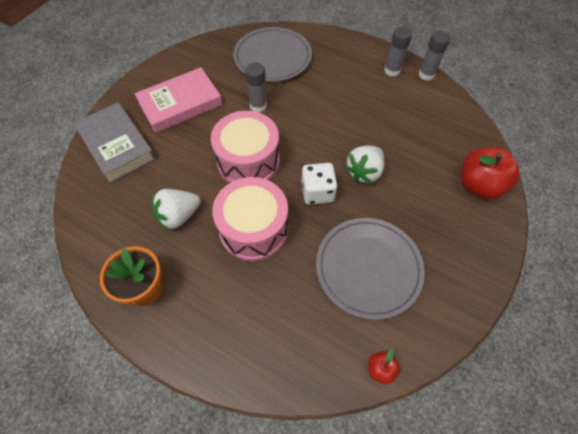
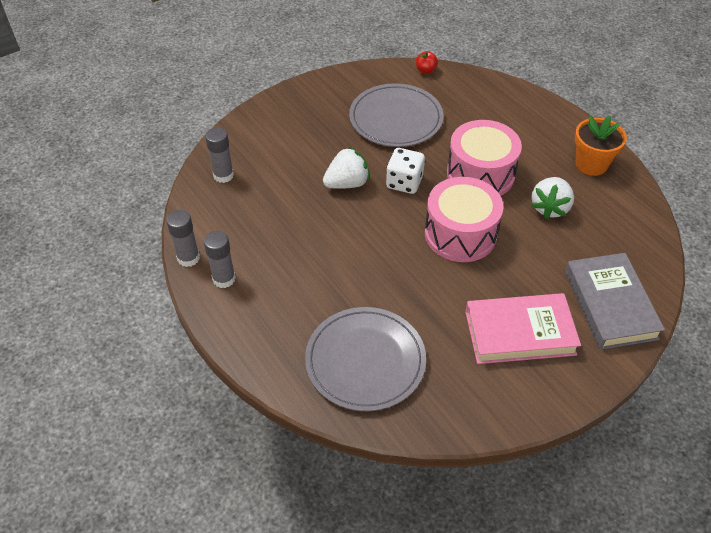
camera: 155 degrees left, 10 degrees down
(179, 216) = (550, 208): white strawberry -> white strawberry turned 120 degrees clockwise
(258, 106) = (420, 294): grey glue stick -> grey glue stick (223, 175)
(479, 185) = (250, 138): red apple -> none

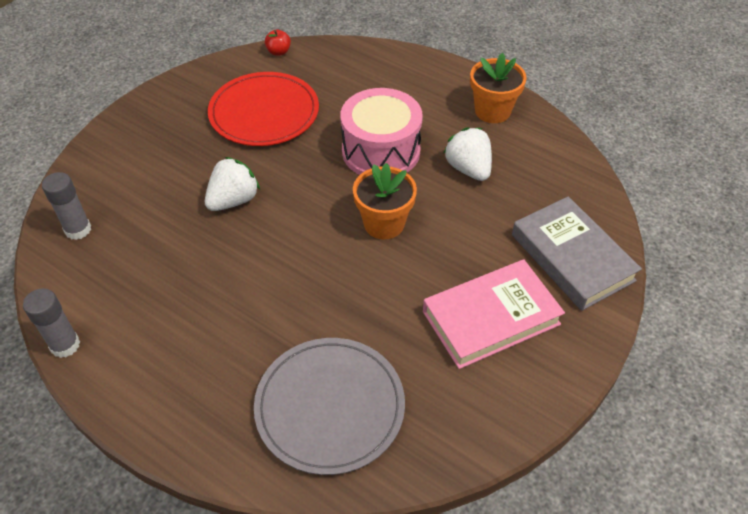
camera: 20 degrees left, 0 degrees up
(224, 279) = (120, 358): grey glue stick -> none
(396, 118) = (264, 112): grey plate -> red plate
(404, 182) = (299, 182): white dice -> none
(460, 234) = (384, 224): pink drum -> orange flower pot
(550, 208) = (468, 169): white strawberry -> white strawberry turned 150 degrees clockwise

